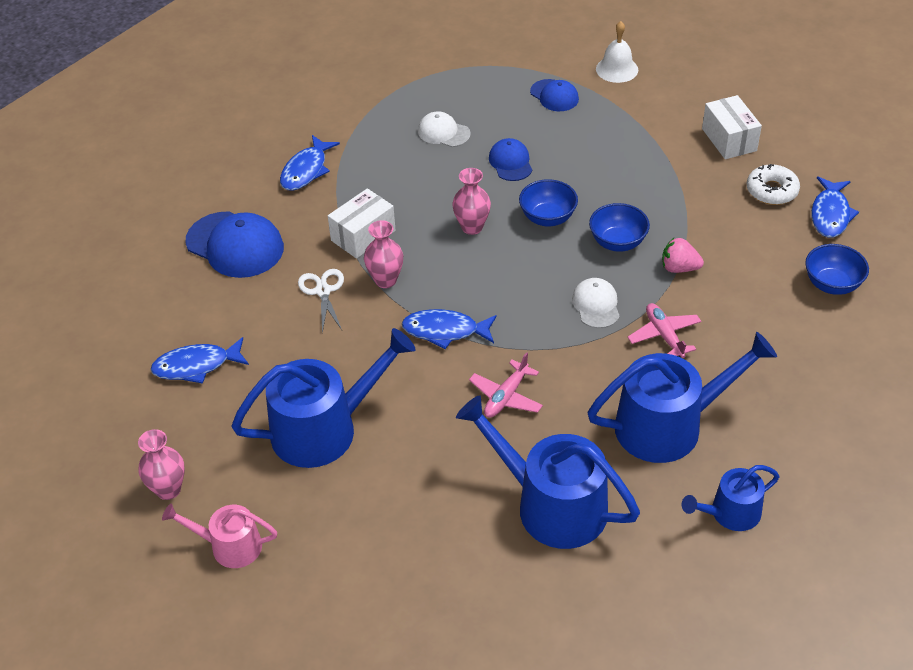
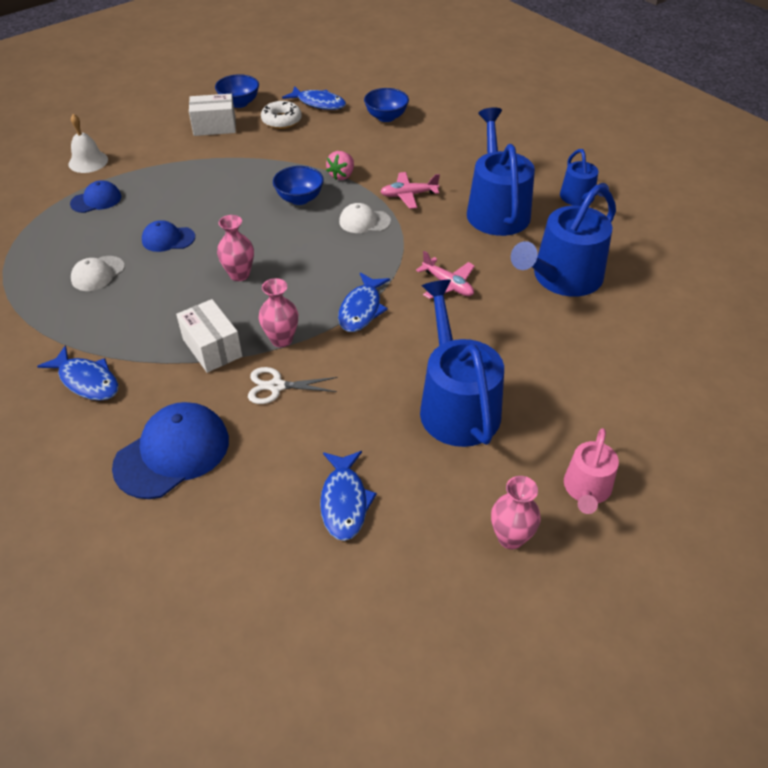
camera: 80 degrees left, 0 degrees up
(547, 218) = (251, 229): blue bowl -> blue bowl (239, 103)

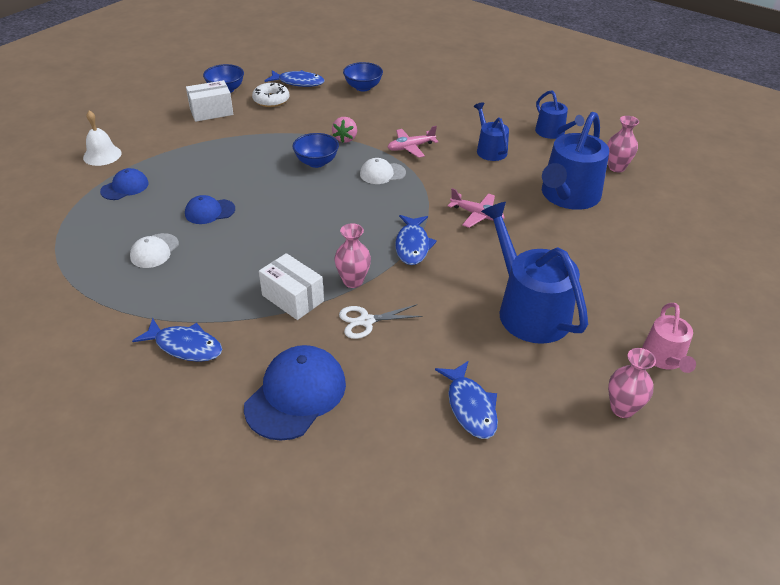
camera: 15 degrees left, 5 degrees down
(239, 274) = (290, 232): pink vase -> pink vase (616, 167)
(496, 209) = (490, 149): blue watering can -> blue watering can, size x0.55

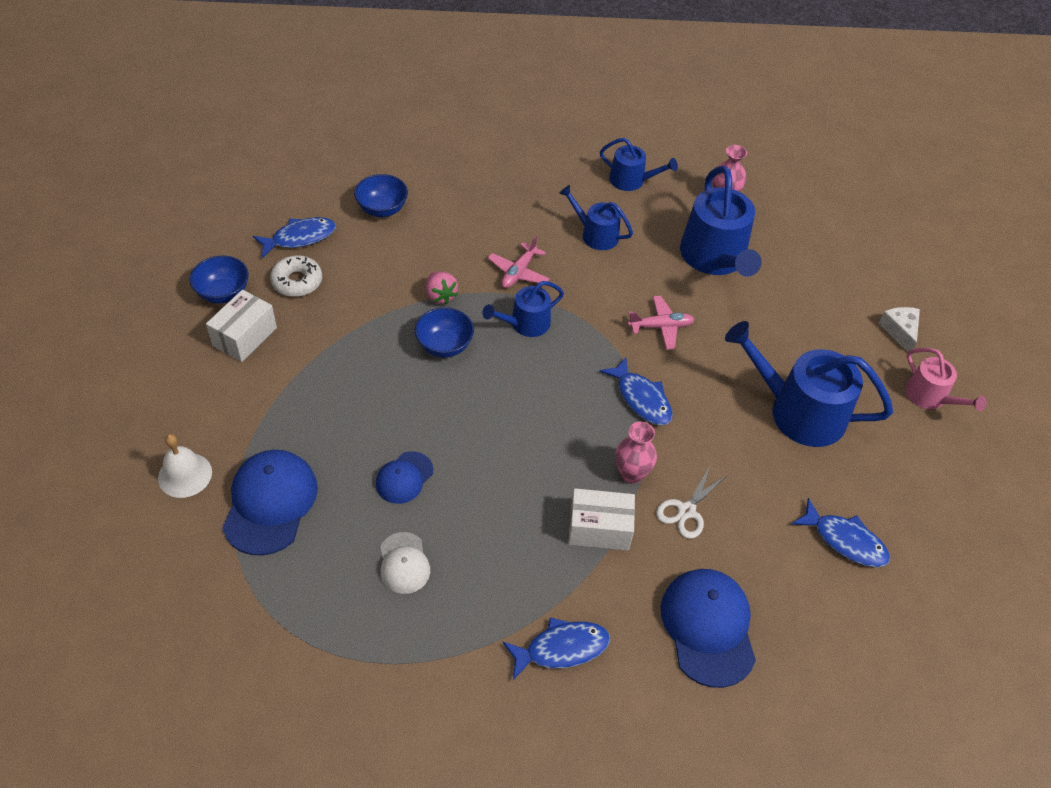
camera: 40 degrees left, 10 degrees up
(125, 187) = (270, 503): blue cap -> blue cap, size x1.77
(382, 173) = (525, 324): white cap -> blue watering can
(622, 408) = (943, 466): pink vase -> none
(684, 304) = (900, 331): none -> white cheese

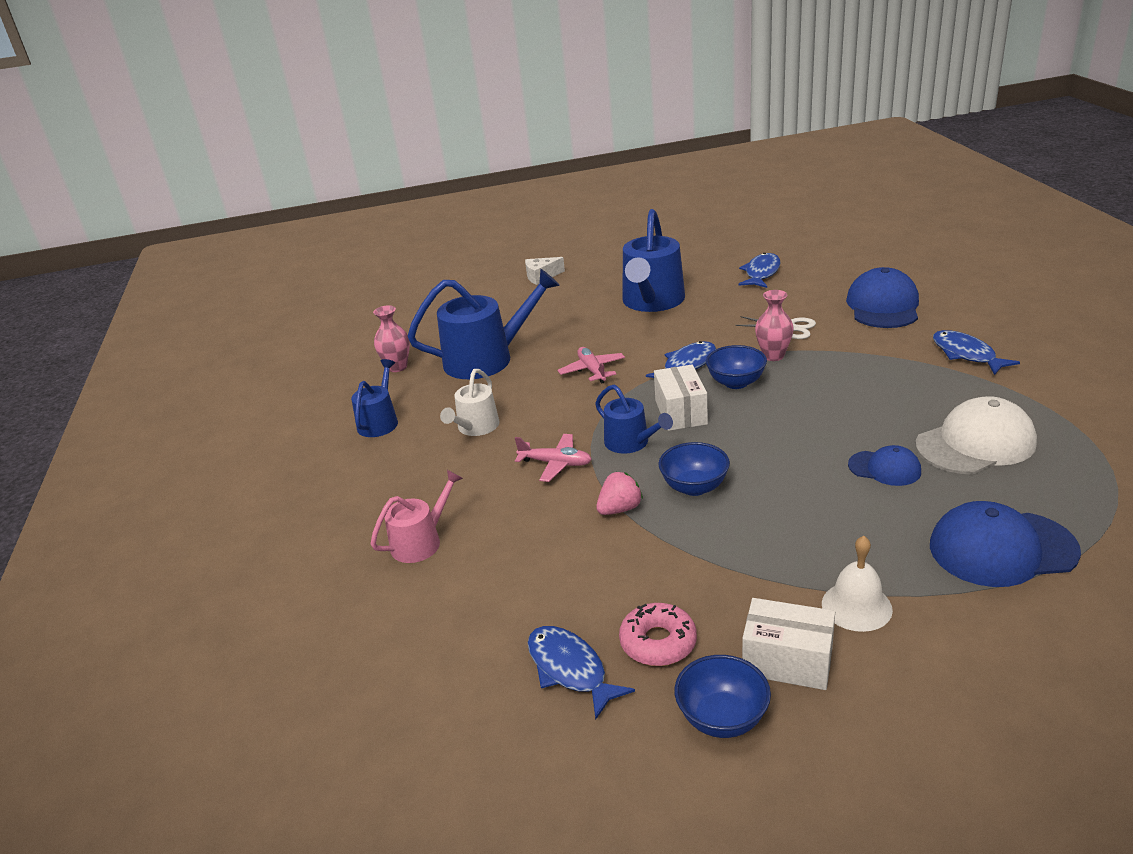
camera: 95 degrees left, 20 degrees down
(185, 475) = (1037, 634): white bell -> white bell (856, 606)
(297, 281) = (658, 642): white donut -> pink donut
(382, 209) = (482, 601): blue bowl -> blue bowl (736, 382)
(404, 563) = (976, 443): white cap -> white cap, size x1.77
(595, 234) = (476, 427): blue watering can -> white watering can
(599, 529) = (841, 359): white box -> white box (681, 412)
(708, 627) = (883, 306): blue cap -> blue cap turned 120 degrees clockwise
(930, 397) = (604, 261): pink watering can -> pink watering can (421, 542)

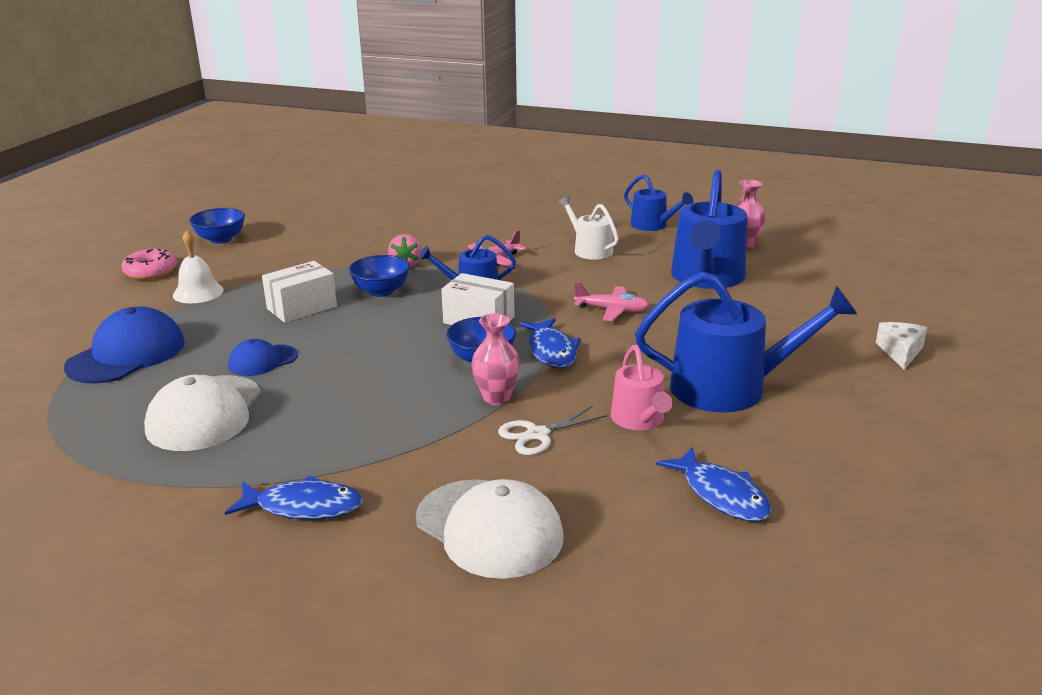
camera: 120 degrees right, 5 degrees down
(421, 542) = (480, 212): pink watering can -> pink watering can (639, 420)
(570, 669) = (314, 221): blue fish -> none
(652, 301) = (730, 387): blue watering can -> blue watering can turned 135 degrees clockwise
(658, 642) = (287, 241): pink donut -> pink donut (151, 271)
(787, 661) = (212, 263): white box -> white box (302, 308)
(883, 306) = (489, 528): blue cap -> white cap

